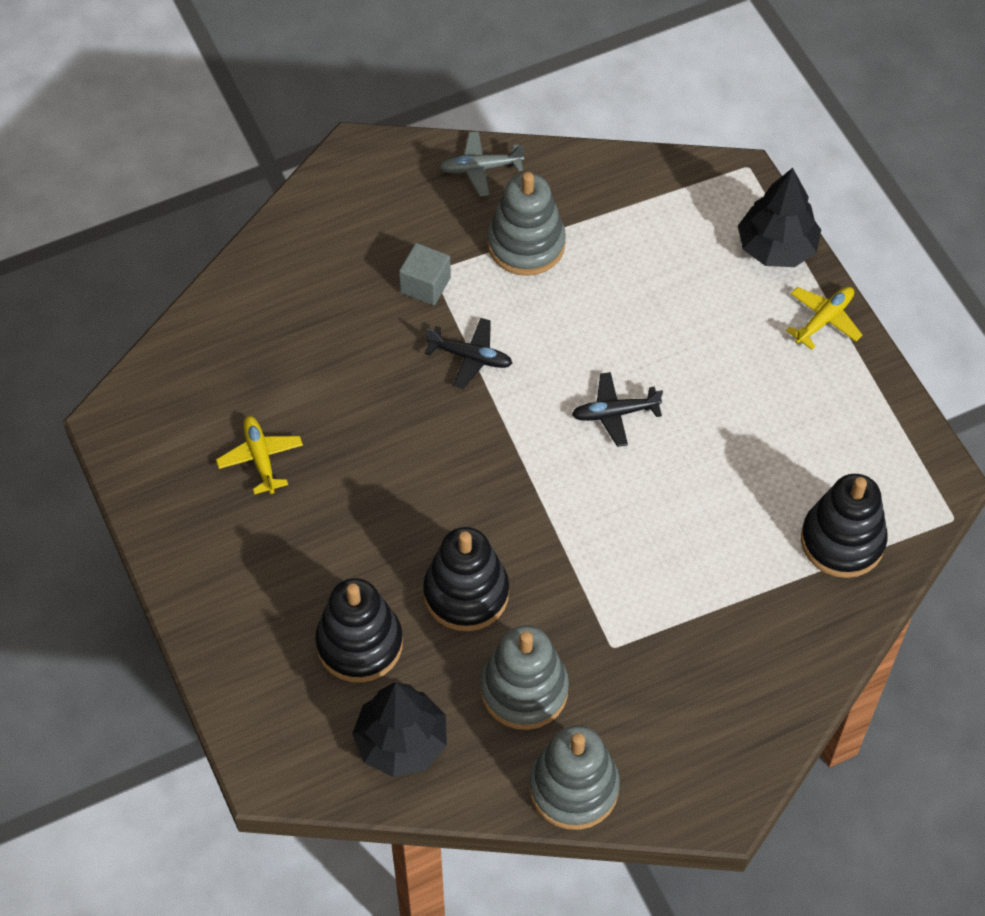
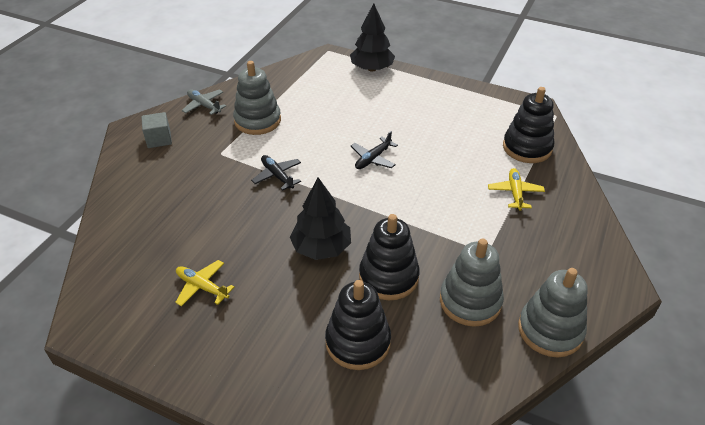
camera: 40 degrees left, 15 degrees down
(401, 742) = (438, 377): black tree -> black tree (321, 248)
(425, 285) = (222, 160): grey cube -> grey cube (159, 139)
(471, 357) = (277, 176): black plane -> black plane turned 105 degrees counterclockwise
(480, 168) = (204, 105): grey plane -> grey plane turned 90 degrees clockwise
(824, 319) = (420, 81): yellow plane -> yellow plane (515, 193)

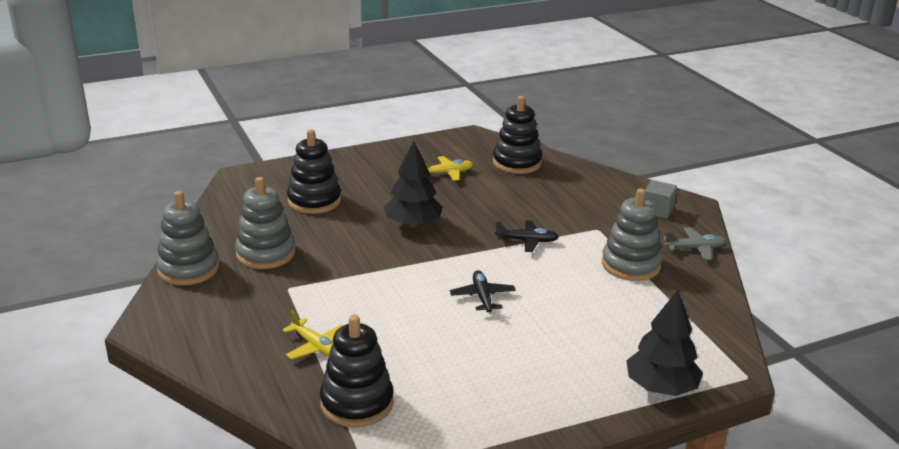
camera: 130 degrees right, 15 degrees down
(388, 277) = (341, 235): black stacking toy -> black stacking toy (517, 163)

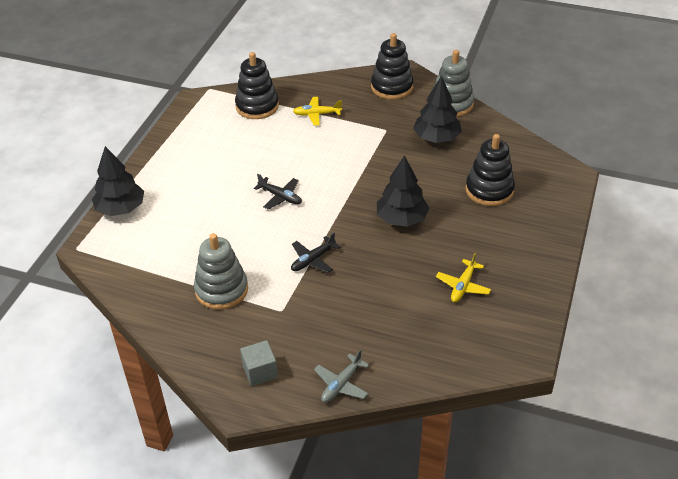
camera: 135 degrees right, 15 degrees up
(265, 253) = (436, 138): grey stacking toy -> black tree
(517, 163) = (436, 345): black stacking toy -> black stacking toy (392, 87)
(695, 248) = (191, 344): grey plane -> grey plane (341, 384)

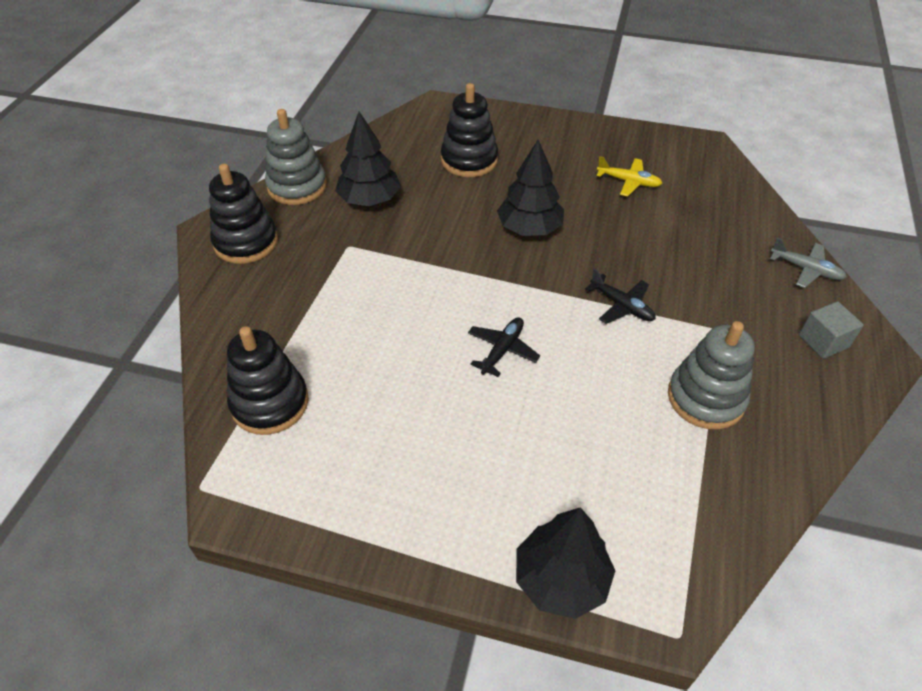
camera: 95 degrees left, 5 degrees up
(316, 114) = (303, 322): yellow plane -> none

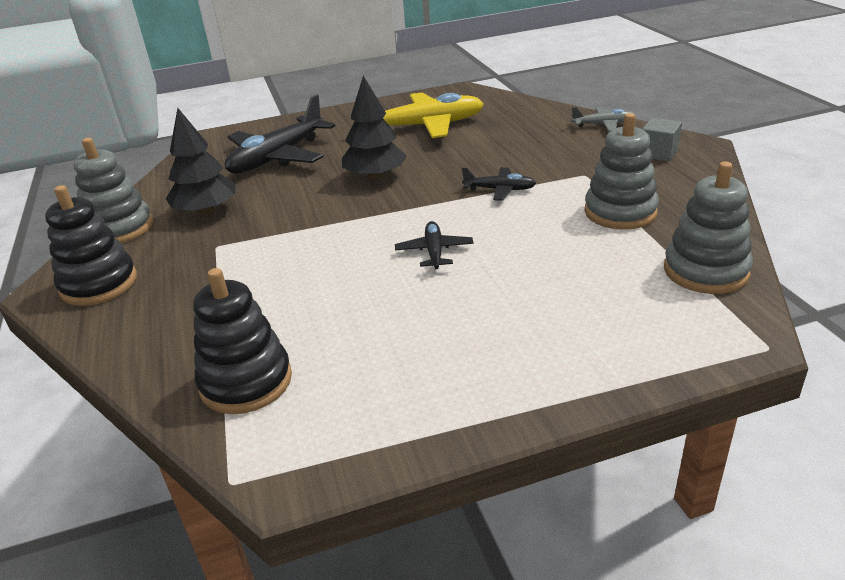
camera: 30 degrees left, 15 degrees down
(469, 160) = (277, 157): black stacking toy -> black plane
(561, 579) = (646, 362): black tree -> none
(629, 182) = (426, 126): yellow plane -> yellow plane, size x2.03
(713, 517) = (705, 271): none -> grey stacking toy

